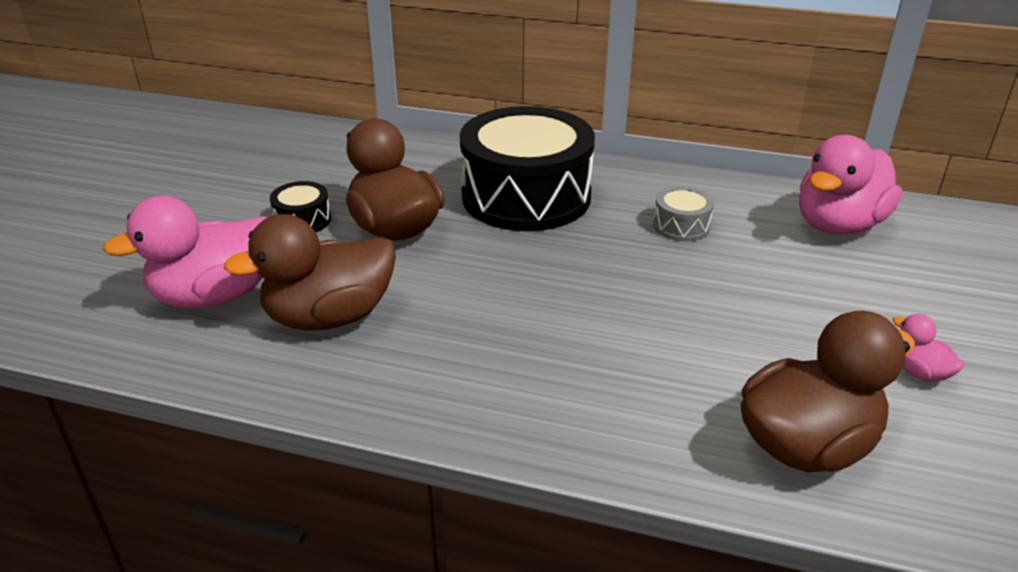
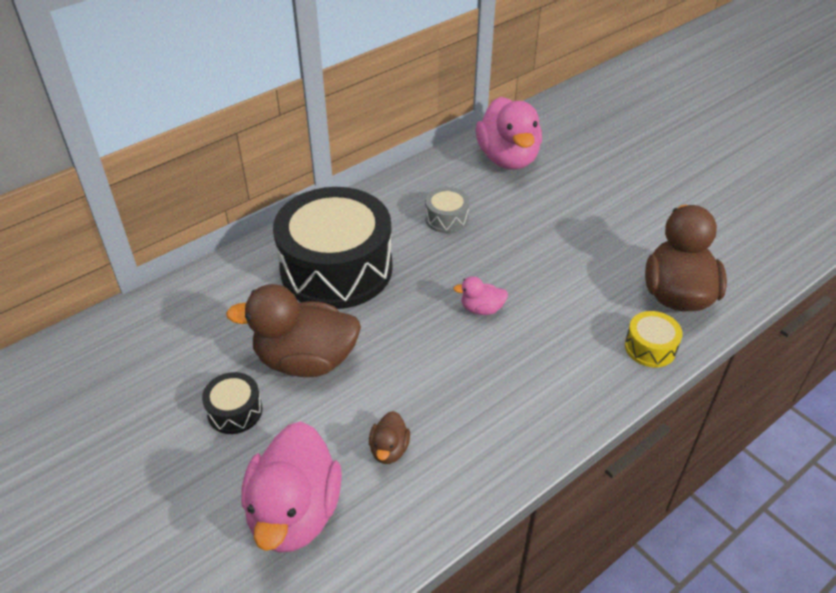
camera: 55 degrees left, 10 degrees up
(329, 317) = (389, 449): brown duck -> brown duck, size x0.45
(676, 454) = (650, 347): none -> yellow drum
(919, 372) = (653, 219): pink duck -> pink duck (481, 309)

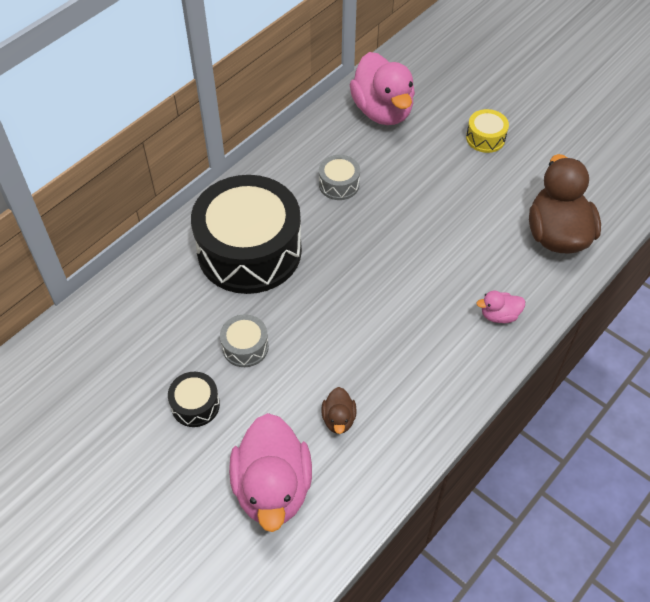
camera: 10 degrees left, 10 degrees up
(305, 360) = (245, 347): brown duck -> grey drum
(481, 309) = (390, 273): pink duck -> pink duck (499, 315)
(650, 347) = (541, 290): yellow drum -> yellow drum (485, 138)

